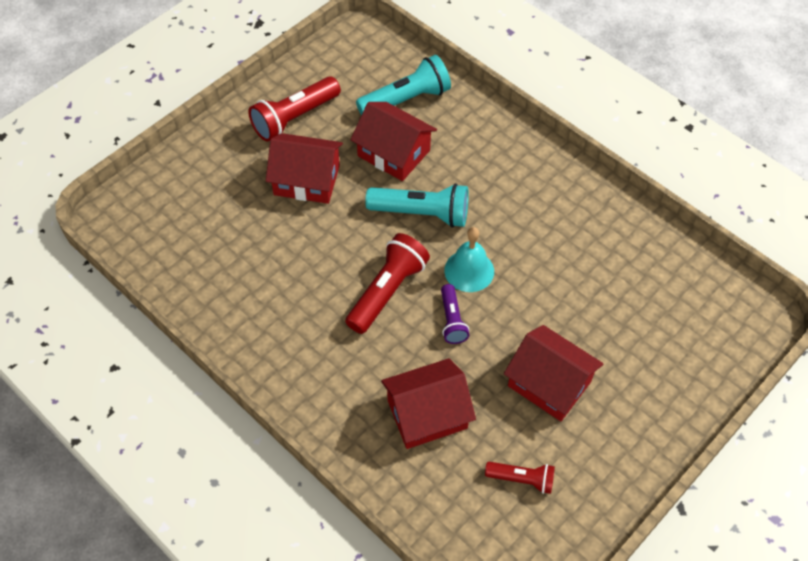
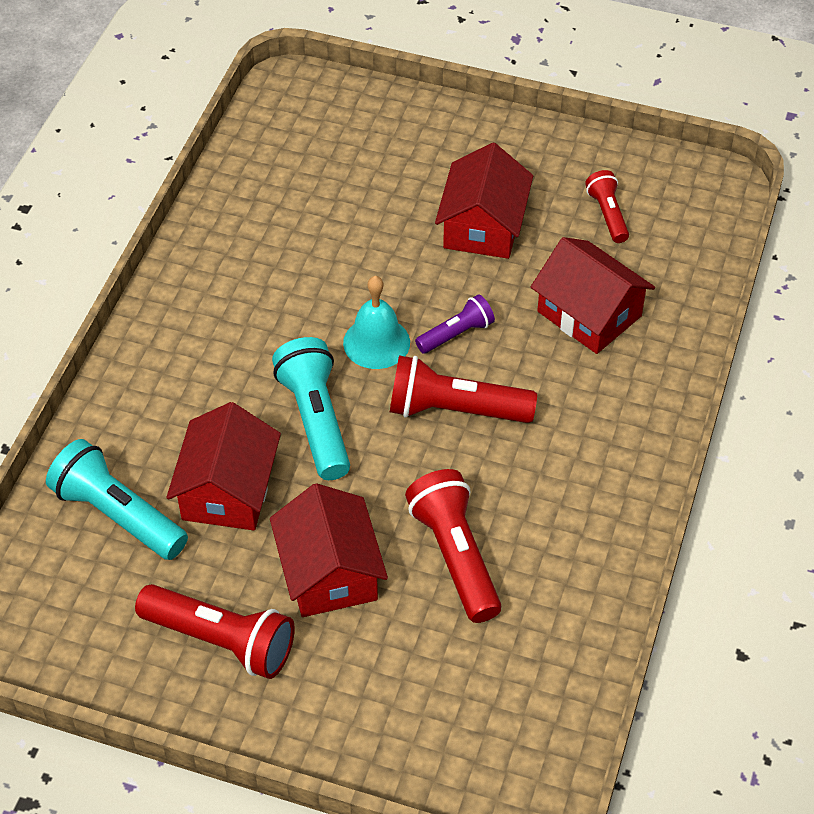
camera: 115 degrees left, 5 degrees down
(278, 244) = (455, 555): none -> red flashlight

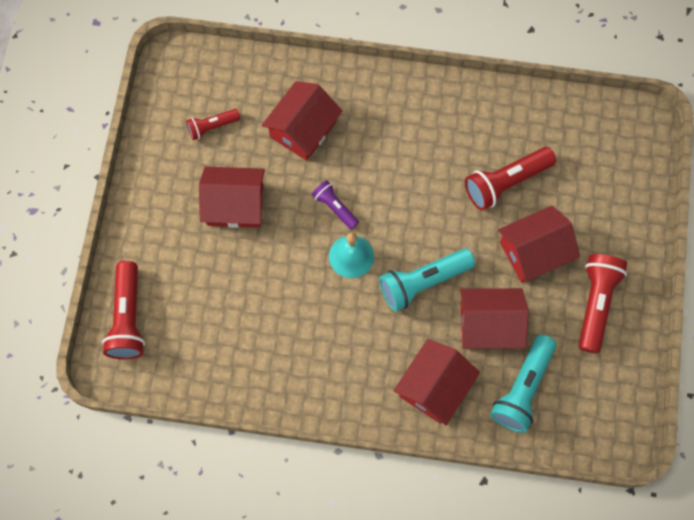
camera: 100 degrees left, 20 degrees up
(156, 408) = (434, 387): none -> red house
(454, 410) = (397, 199): red flashlight -> red flashlight (128, 318)

